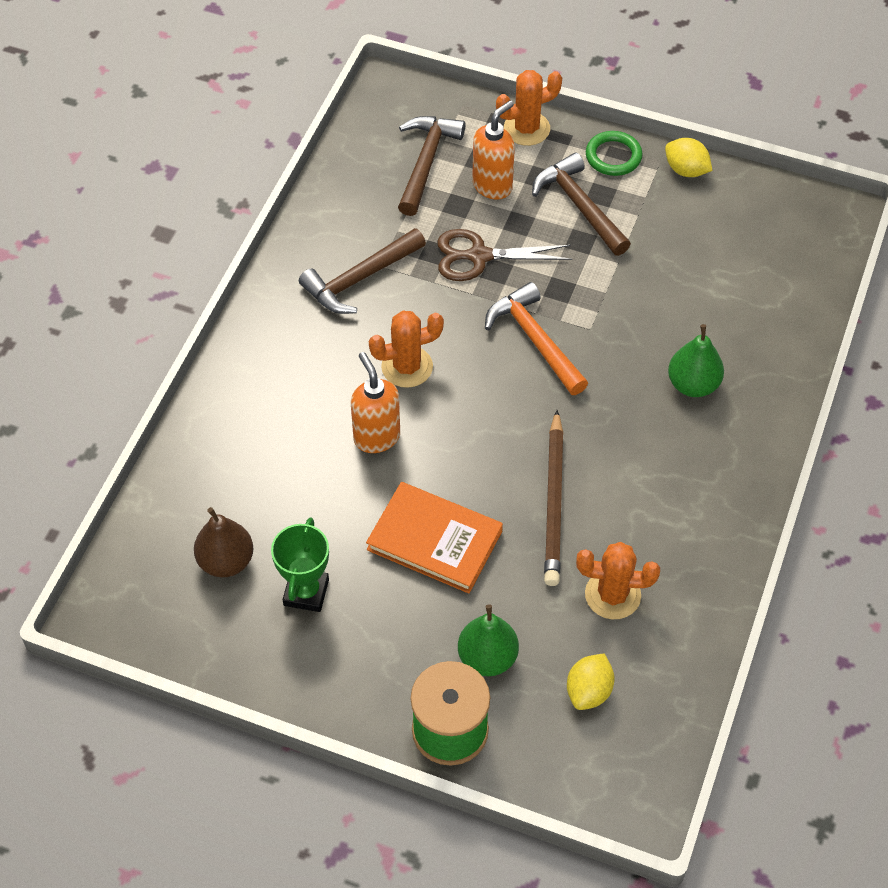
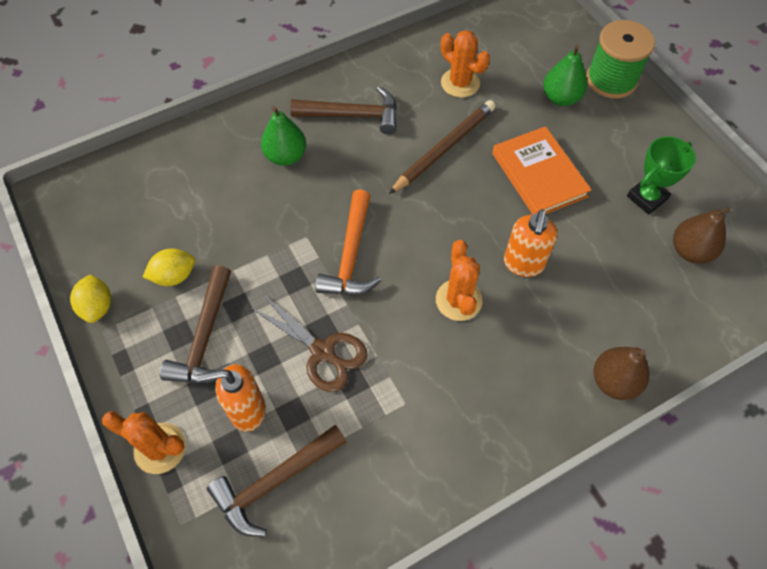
camera: 140 degrees left, 5 degrees up
(224, 390) = (614, 381): none -> brown pear
(360, 279) = (432, 403): brown hammer -> brown hammer (353, 115)
(407, 367) = (458, 300): orange cactus -> orange cactus turned 60 degrees clockwise
(589, 691) = (518, 52): yellow lemon -> yellow lemon (174, 276)
(613, 156) = (130, 362): green ring -> none

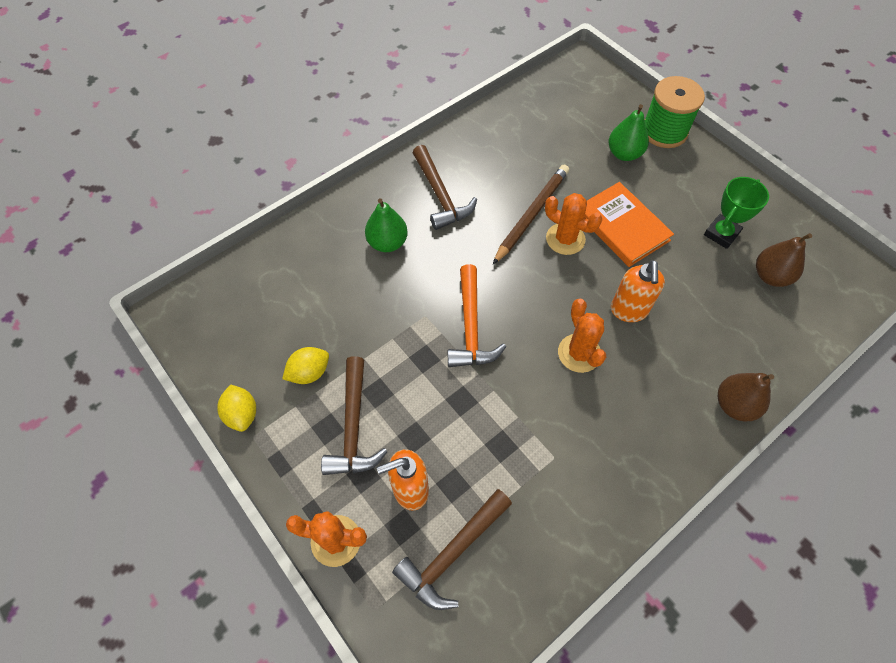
camera: 10 degrees left, 0 degrees up
(323, 352) = (467, 422): brown scissors -> none
(353, 115) = (440, 195): brown hammer -> brown hammer turned 75 degrees clockwise
(460, 83) = (531, 152): orange cactus -> orange cactus (565, 239)

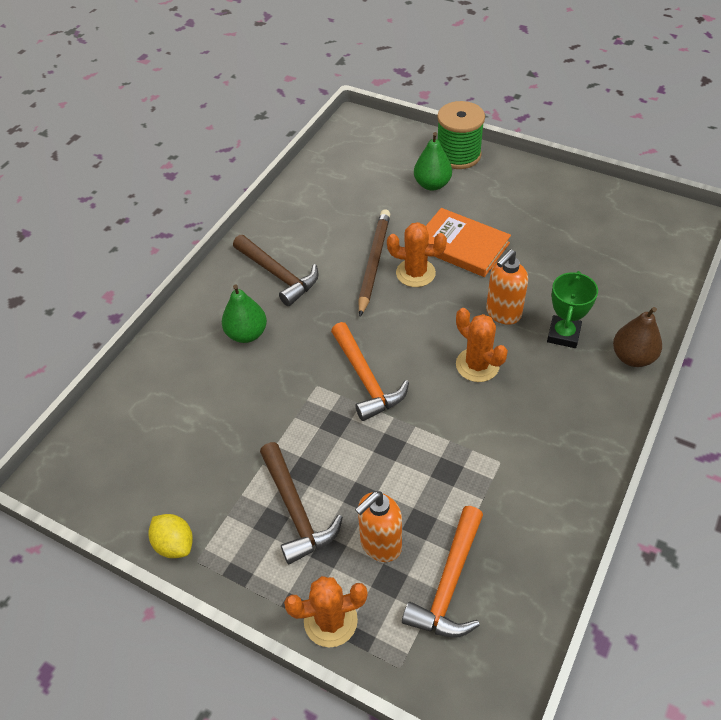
camera: 20 degrees left, 10 degrees down
(309, 372) = (226, 479): yellow lemon -> none
(452, 553) = (449, 584): brown hammer -> orange hammer
(628, 311) = (503, 313): orange soap dispenser -> orange soap dispenser turned 60 degrees clockwise
(721, 234) = (550, 222): green trophy -> green trophy (563, 334)
(770, 276) = (608, 243): brown pear -> none

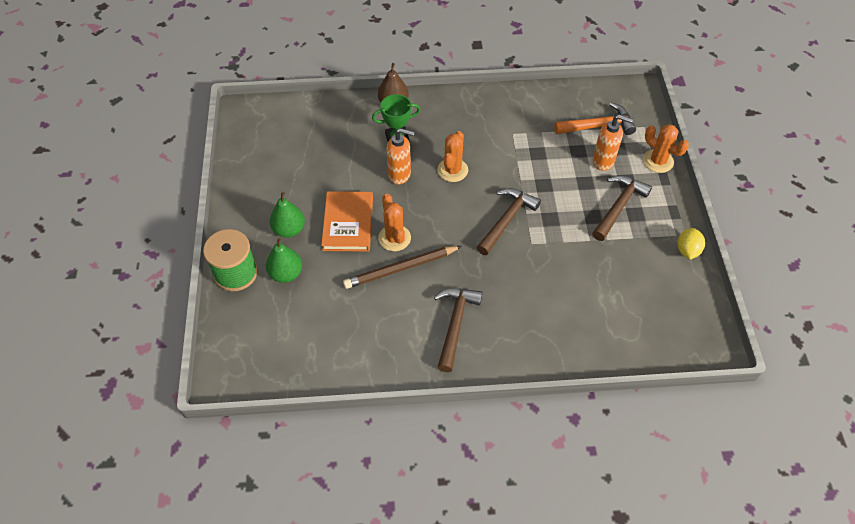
camera: 125 degrees left, 5 degrees up
(247, 334) = (523, 309): green pear -> green pear (289, 229)
(366, 379) = (506, 220): orange hammer -> brown hammer

